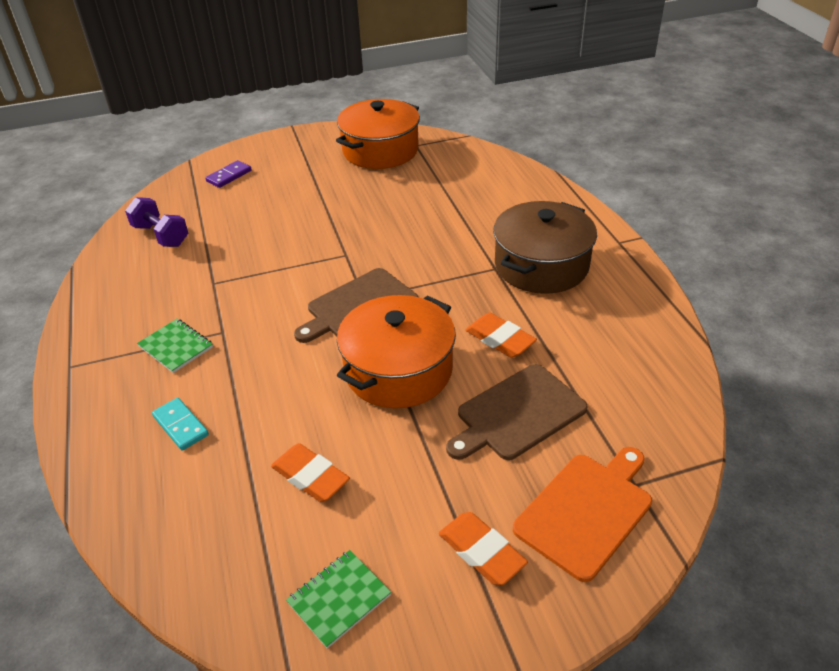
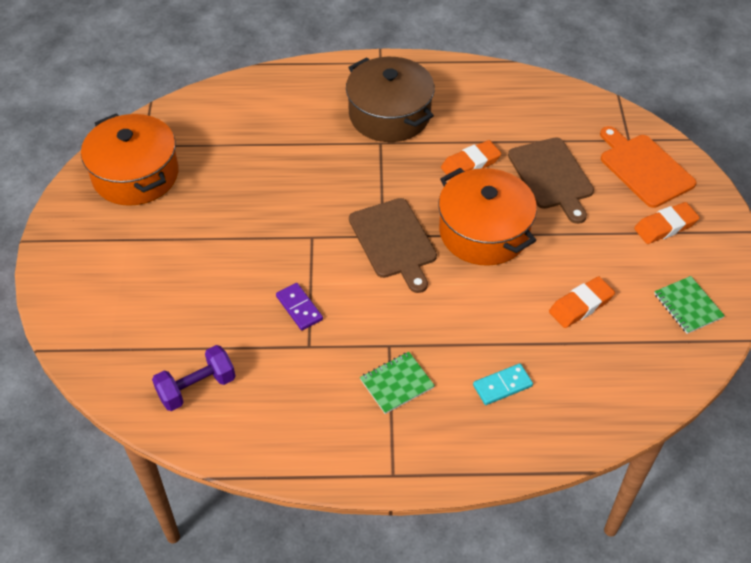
camera: 75 degrees left, 10 degrees up
(229, 176) = (104, 314): purple domino -> purple domino (299, 308)

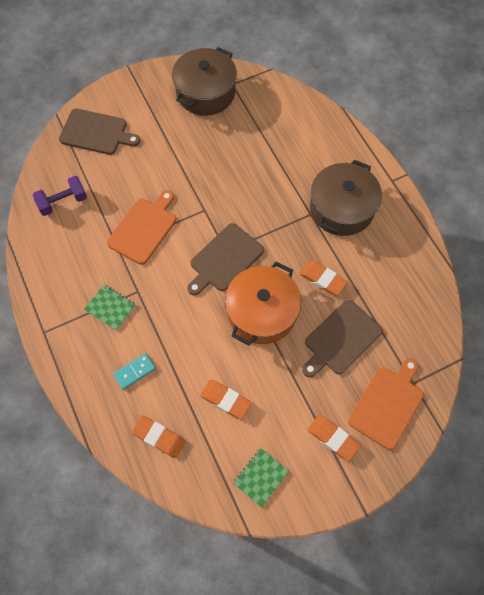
camera: 65 degrees right, 15 degrees up
(108, 312) = (96, 132): none -> brown cutting board
(136, 175) = (205, 92): orange pot -> brown pot
(197, 388) = (63, 202): purple dumbbell -> purple dumbbell turned 60 degrees counterclockwise
(299, 308) = (144, 228): purple domino -> orange cutting board
(502, 386) = (135, 372): turquoise domino -> turquoise domino turned 75 degrees counterclockwise
(602, 388) = (159, 437): none -> orange eraser

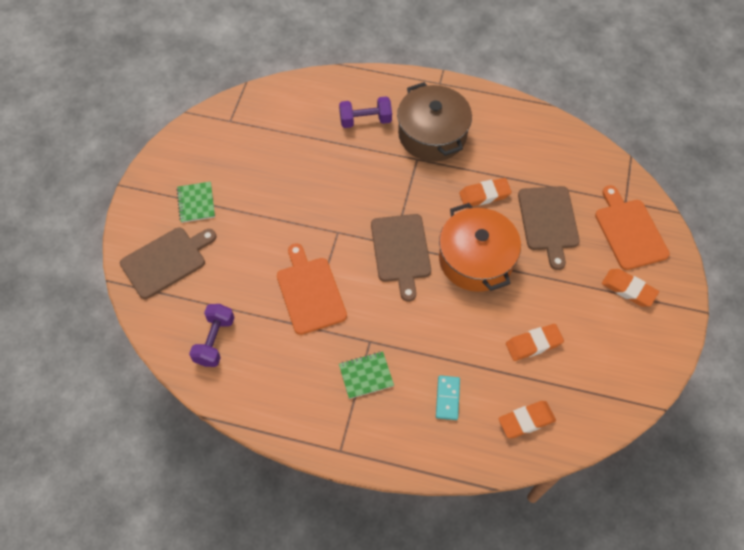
camera: 50 degrees left, 5 degrees down
(205, 92) = (217, 146): brown pot -> none
(260, 477) = (622, 366): green notebook -> green notebook (196, 203)
(311, 159) = (365, 120): none -> purple dumbbell
(333, 438) = (628, 289): orange eraser -> orange eraser turned 45 degrees clockwise

